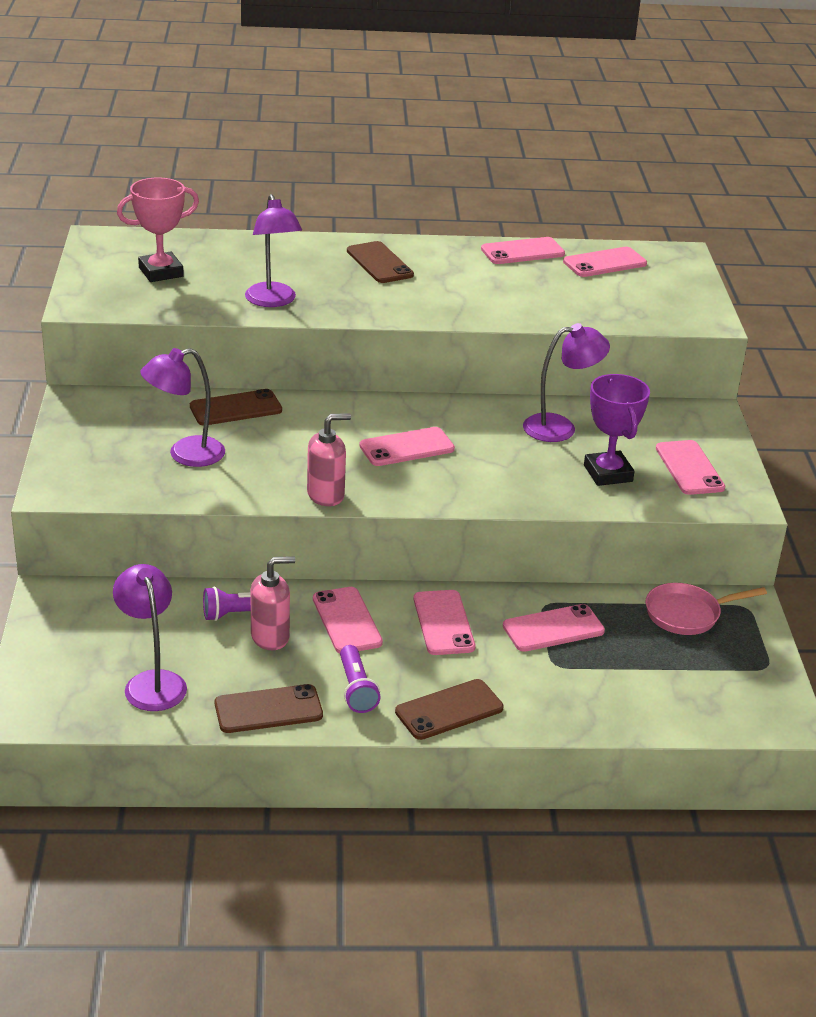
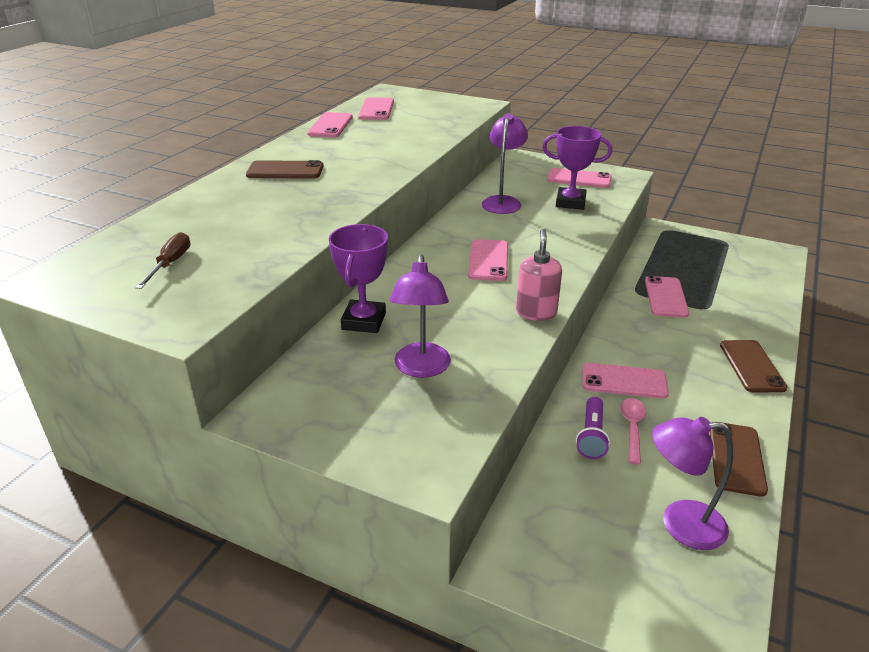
camera: 60 degrees left, 0 degrees up
(161, 272) = (170, 264): pink trophy -> brown screwdriver
(235, 408) = (363, 321): brown phone -> purple trophy
(270, 637) = (632, 428): pink soap dispenser -> pink spoon
(273, 301) = (296, 224): purple lamp -> none
(356, 689) = (717, 402): purple flashlight -> none
(443, 623) = (643, 338): pink phone -> none
(687, 614) = (666, 248): pink pan -> none

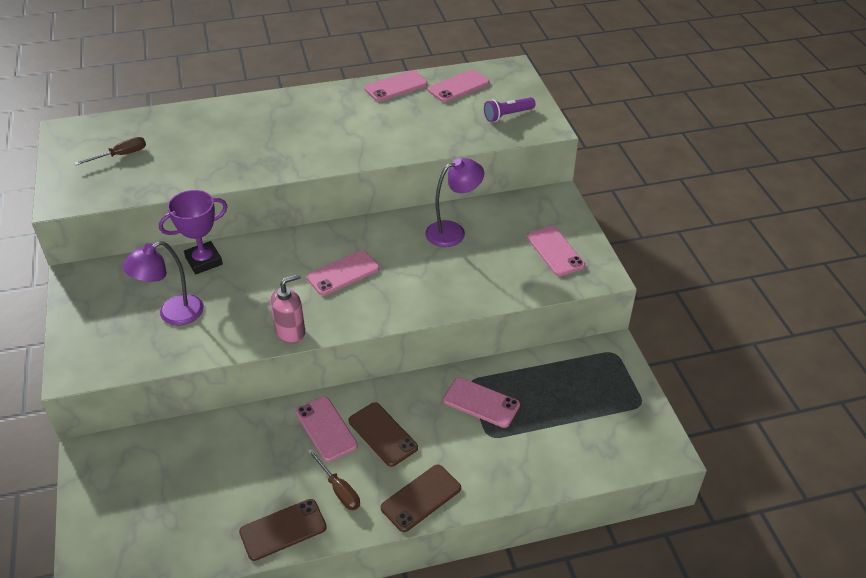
camera: 50 degrees right, 10 degrees up
(285, 171) = (291, 116): brown phone -> brown phone (383, 434)
(570, 202) = (497, 268): purple trophy -> none
(592, 436) = (243, 440): purple flashlight -> purple flashlight (507, 115)
(632, 428) = (270, 457): pink spoon -> none
(665, 297) = (481, 402): pink phone -> pink phone turned 60 degrees clockwise
(680, 524) = (186, 523): purple lamp -> none
(708, 404) = (339, 489): none -> brown screwdriver

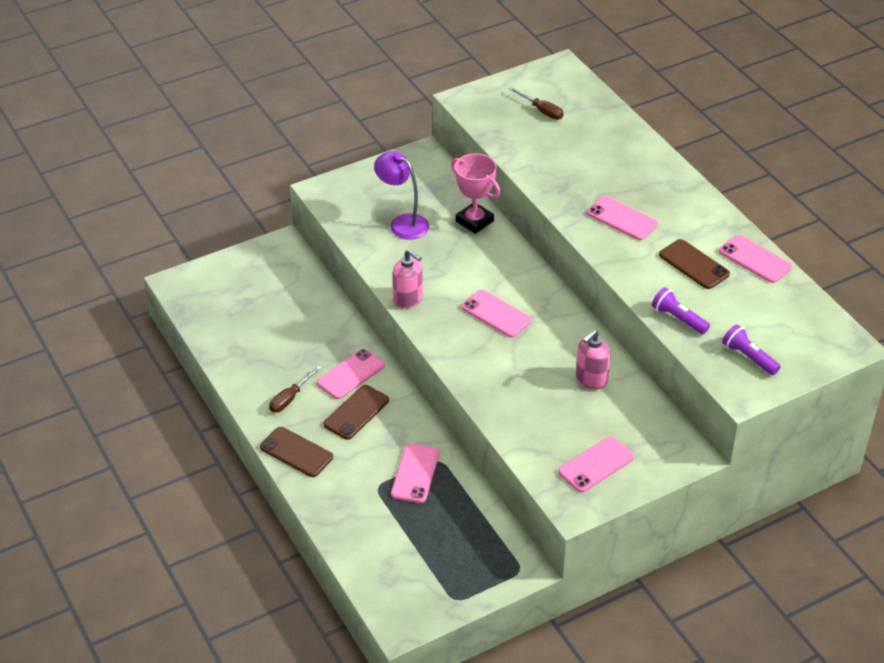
camera: 75 degrees right, 0 degrees up
(204, 261) = (474, 221): purple trophy -> pink trophy
(283, 529) = (243, 374): brown phone -> brown phone (694, 264)
(449, 139) = (678, 319): none -> purple flashlight
(453, 231) = (591, 379): purple lamp -> pink soap dispenser
(458, 86) = (784, 308): pink phone -> pink phone (622, 219)

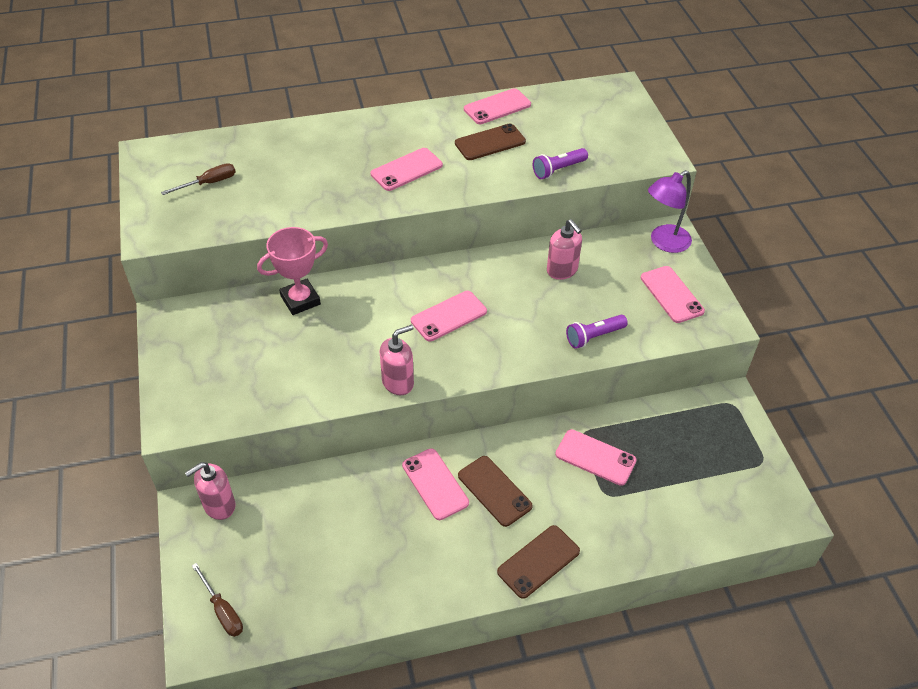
camera: 75 degrees left, 5 degrees up
(290, 259) = (219, 505): none -> pink soap dispenser
(290, 398) = (452, 551): brown screwdriver -> brown screwdriver (222, 610)
(402, 223) = (272, 360): purple lamp -> purple lamp (664, 243)
(748, 357) = (619, 143): purple flashlight -> purple flashlight (594, 337)

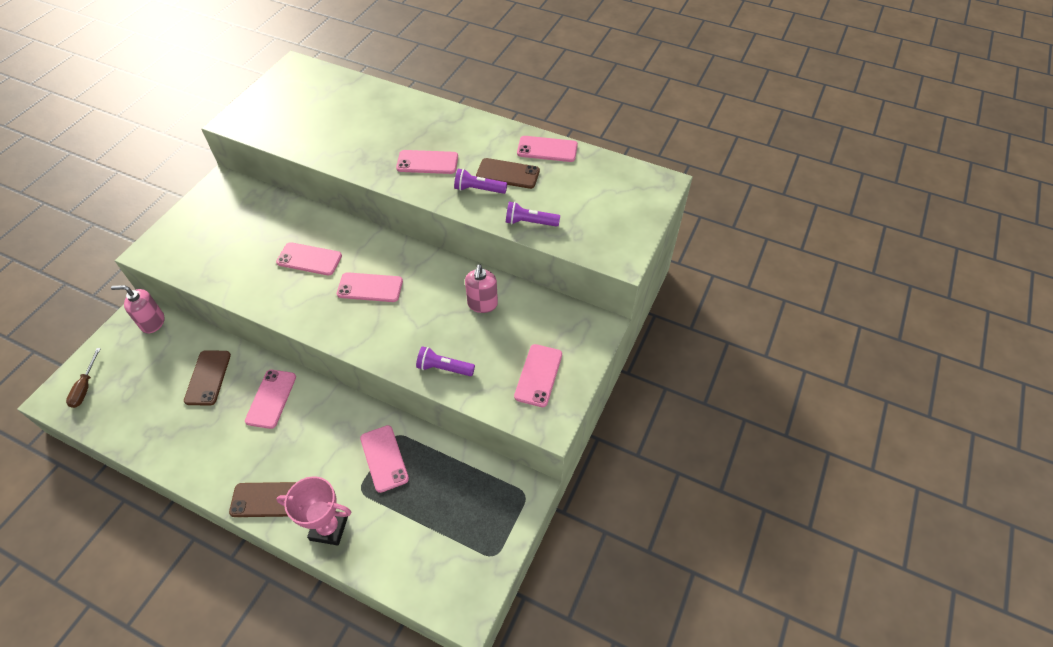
camera: 40 degrees right, 5 degrees up
(209, 183) = (303, 105): brown screwdriver -> none
(300, 300) = (300, 218): pink trophy -> pink trophy (329, 528)
(359, 328) = (309, 259): none -> pink phone
(398, 382) = (287, 312): pink soap dispenser -> none
(482, 167) = (478, 189): none -> purple flashlight
(494, 491) = (298, 431): brown phone -> brown phone (208, 377)
(664, 243) = (583, 331): purple lamp -> none

